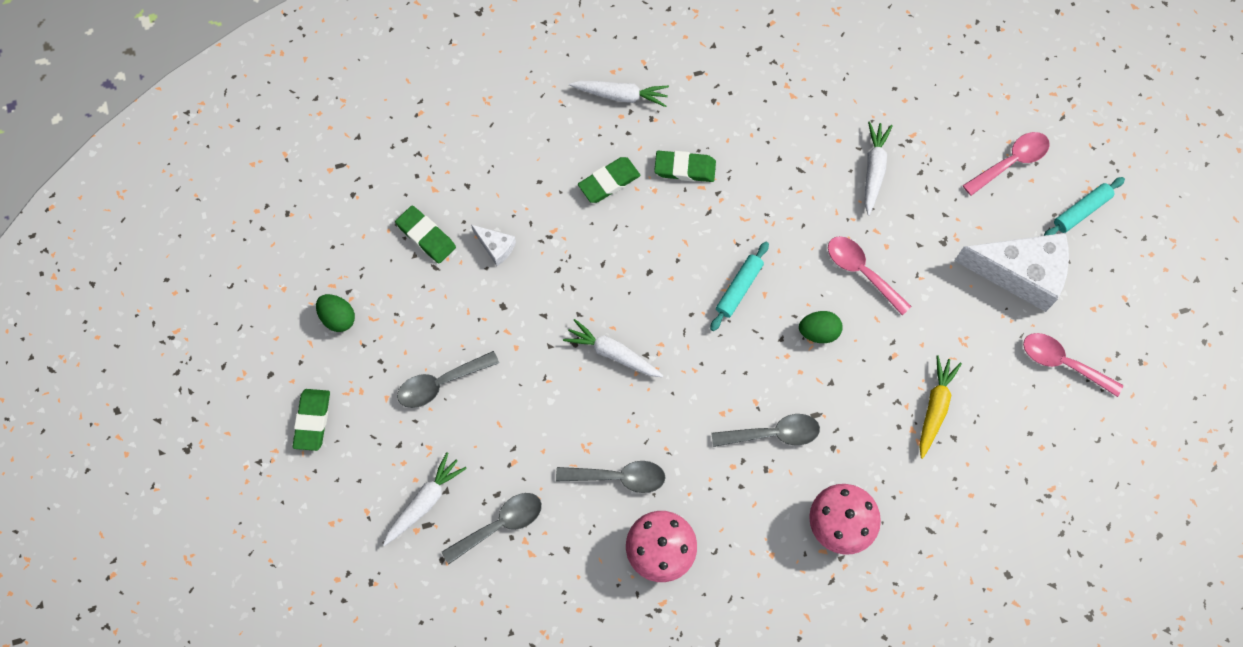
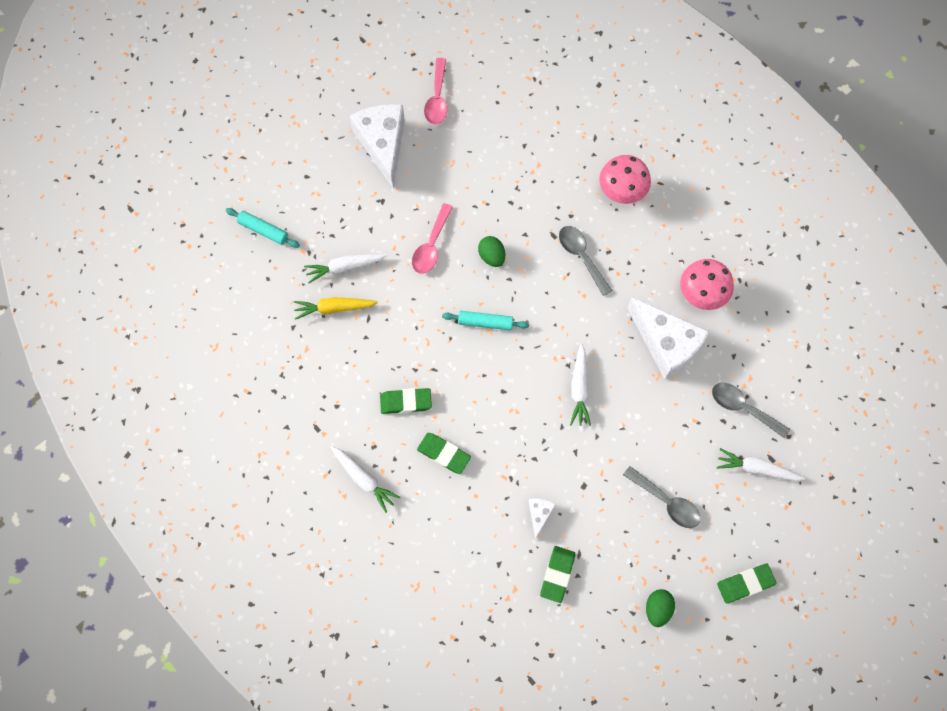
camera: 115 degrees left, 0 degrees up
(619, 477) = (666, 344): grey spoon -> white cheese
(621, 95) = (364, 479): white carrot -> white carrot turned 150 degrees clockwise
(685, 168) = (406, 402): green eraser -> green eraser turned 75 degrees counterclockwise
(935, 408) = (509, 164): yellow carrot -> yellow carrot (334, 308)
(1011, 162) = (296, 178): pink spoon -> none
(1081, 211) = (315, 122): turquoise rolling pin -> turquoise rolling pin (263, 230)

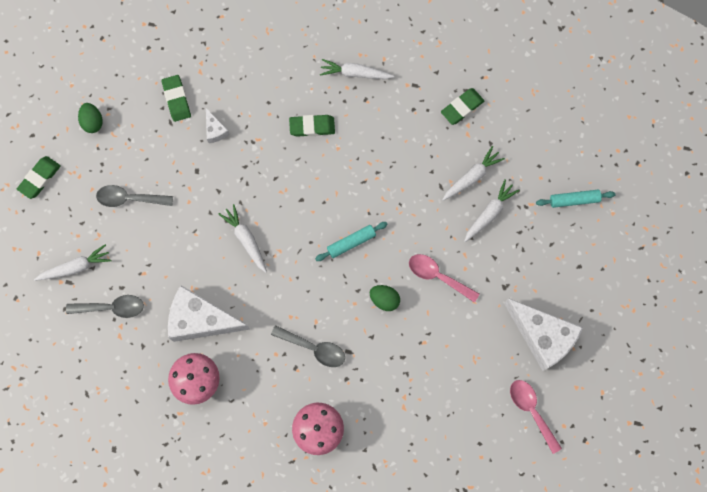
camera: 145 degrees right, 5 degrees up
(334, 308) = (472, 177): yellow carrot -> white carrot
(406, 402) = (366, 144): green eraser -> green eraser (462, 107)
(431, 245) = (437, 276): pink spoon -> pink spoon turned 45 degrees counterclockwise

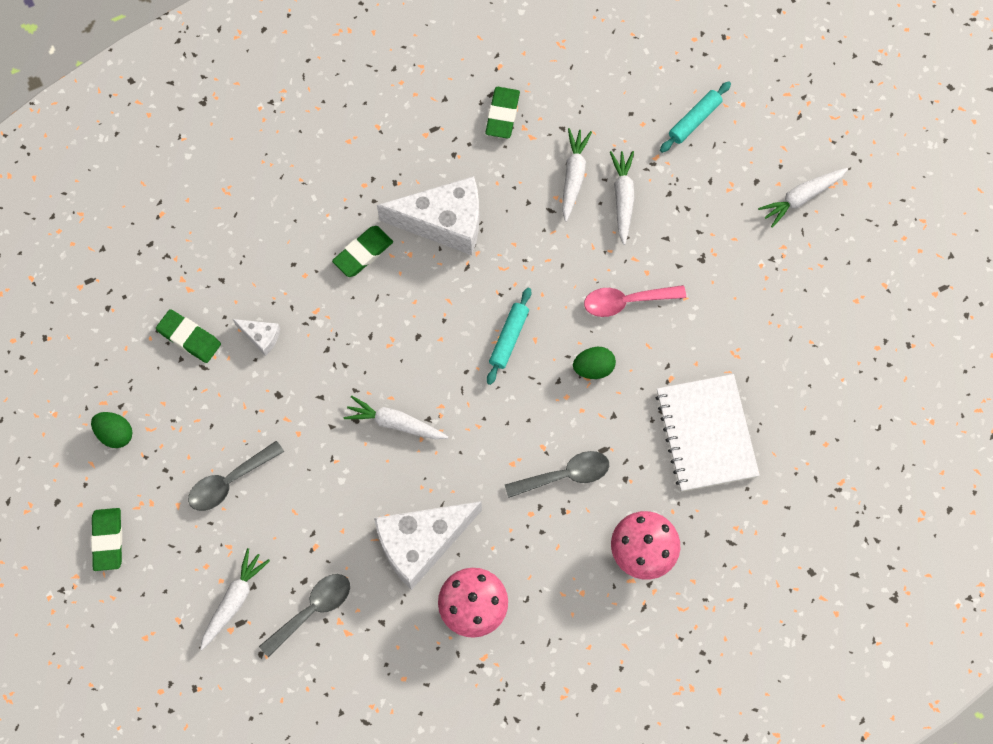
camera: 40 degrees left, 5 degrees down
(355, 73) = (360, 164): white carrot -> white carrot (801, 198)
(415, 392) = (706, 434): none -> white notebook
(531, 411) = (834, 358): pink spoon -> none
(542, 336) = (780, 277): white cheese -> white cheese (444, 222)

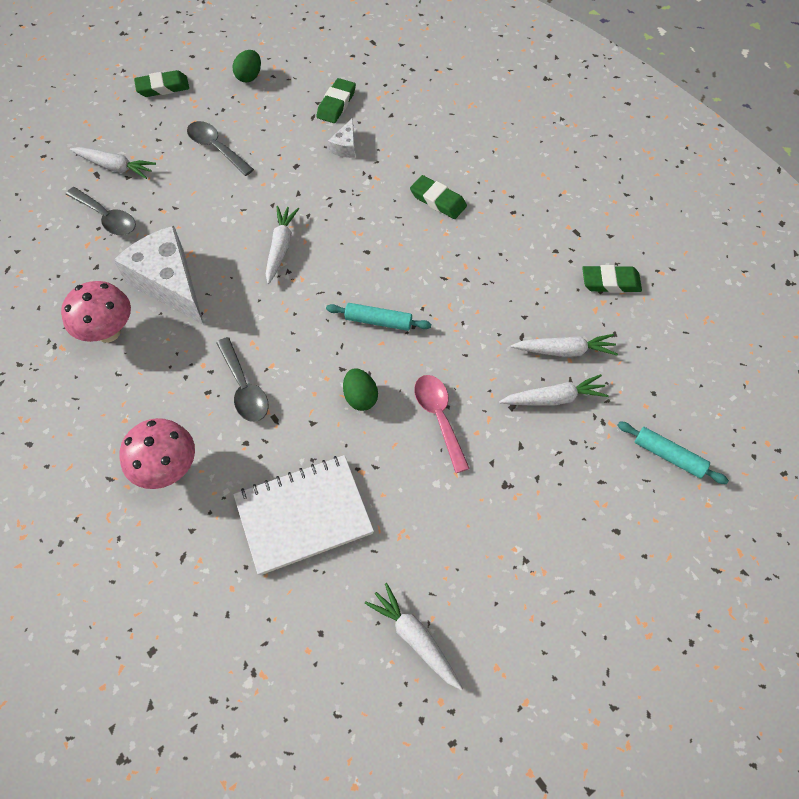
camera: 80 degrees right, 10 degrees down
(444, 222) = (484, 253): white cheese -> none
(801, 198) = (612, 585): white carrot -> white carrot (415, 638)

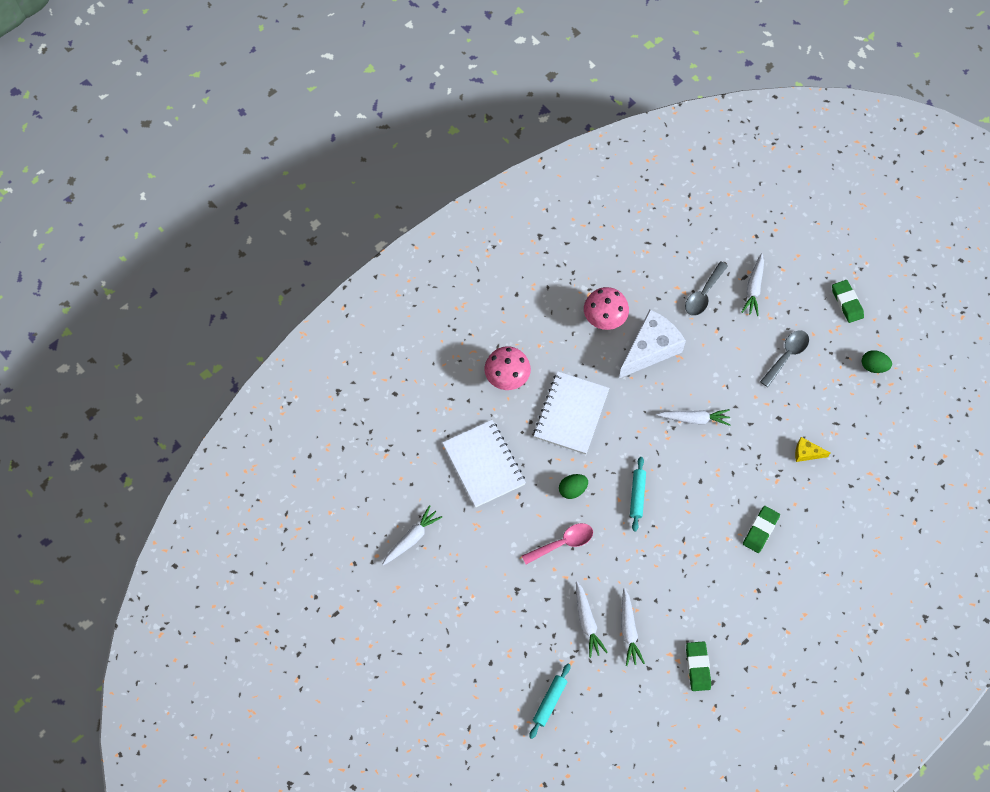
camera: 85 degrees right, 5 degrees up
(244, 388) = (571, 414): grey spoon -> white notebook
(336, 104) = (854, 440): green eraser -> none
(345, 146) = (806, 453): white cheese -> yellow cheese

